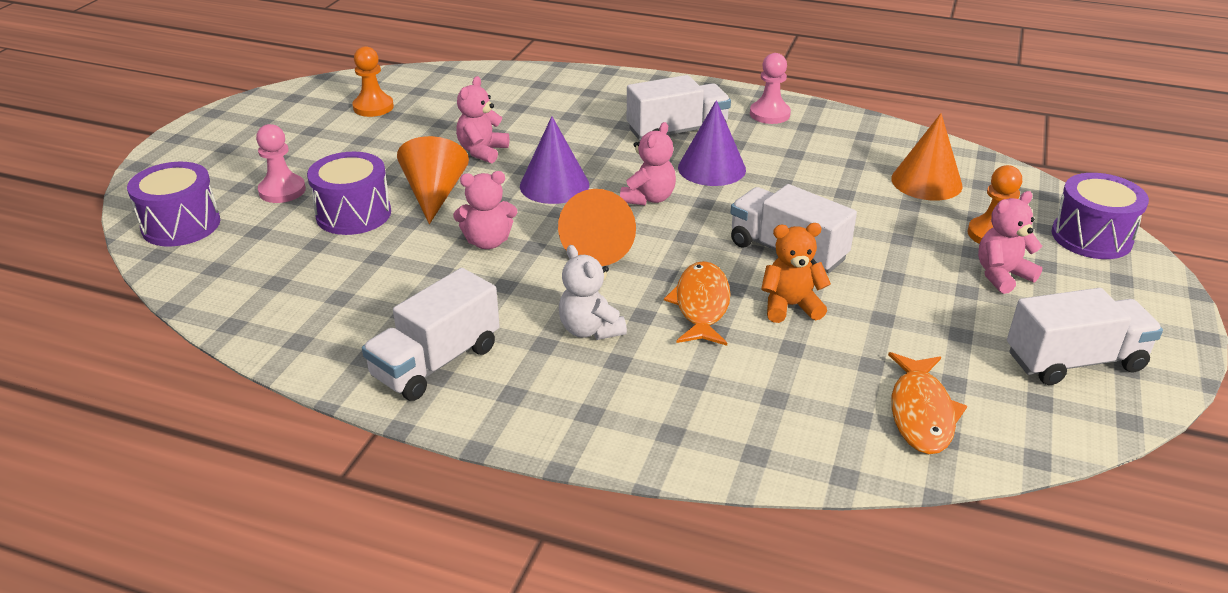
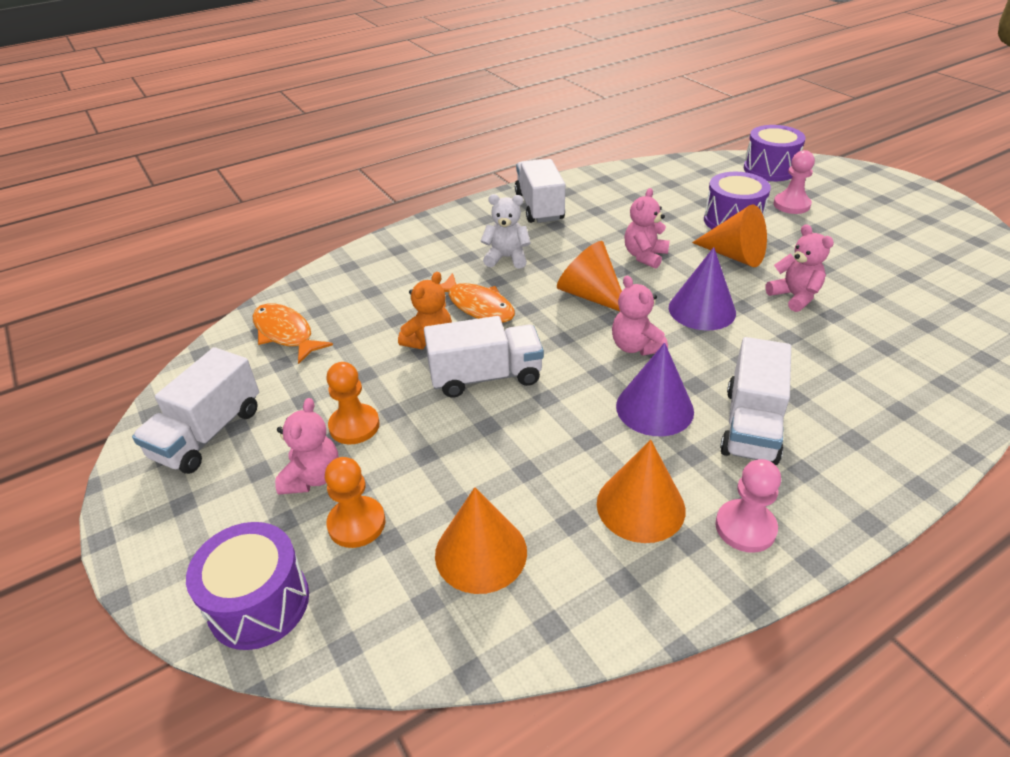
camera: 130 degrees right, 5 degrees up
(373, 107) = (931, 271): orange pawn -> orange pawn (354, 426)
(806, 146) = (640, 506): none -> orange cone

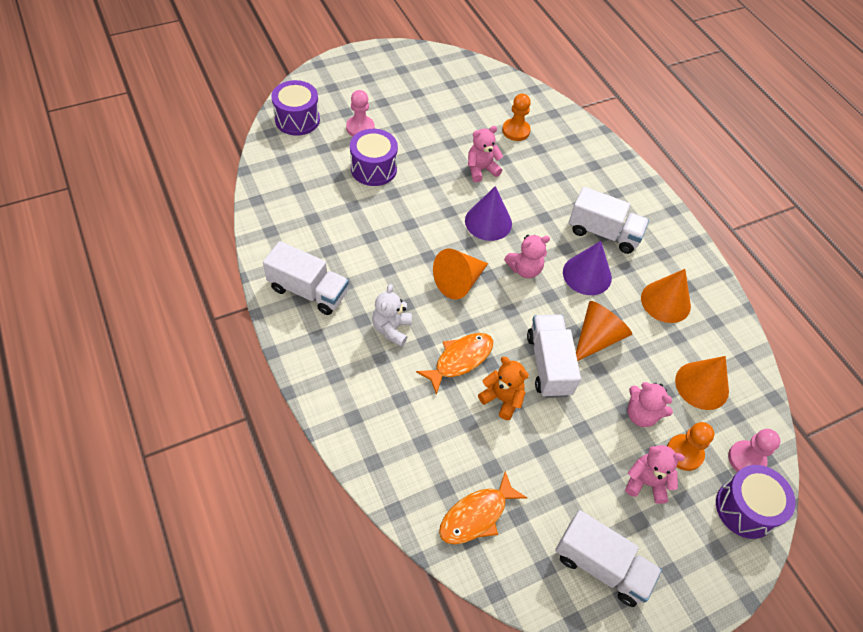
camera: 90 degrees left, 15 degrees up
(354, 426) = (596, 455): orange pawn -> orange pawn (516, 131)
(539, 207) = (308, 291): white truck -> white truck turned 150 degrees counterclockwise
(644, 256) = (411, 235): pink teddy bear -> pink teddy bear (641, 414)
(734, 255) = (423, 183): orange cone -> orange cone (597, 338)
(745, 527) = (678, 260): pink pawn -> pink pawn (746, 459)

